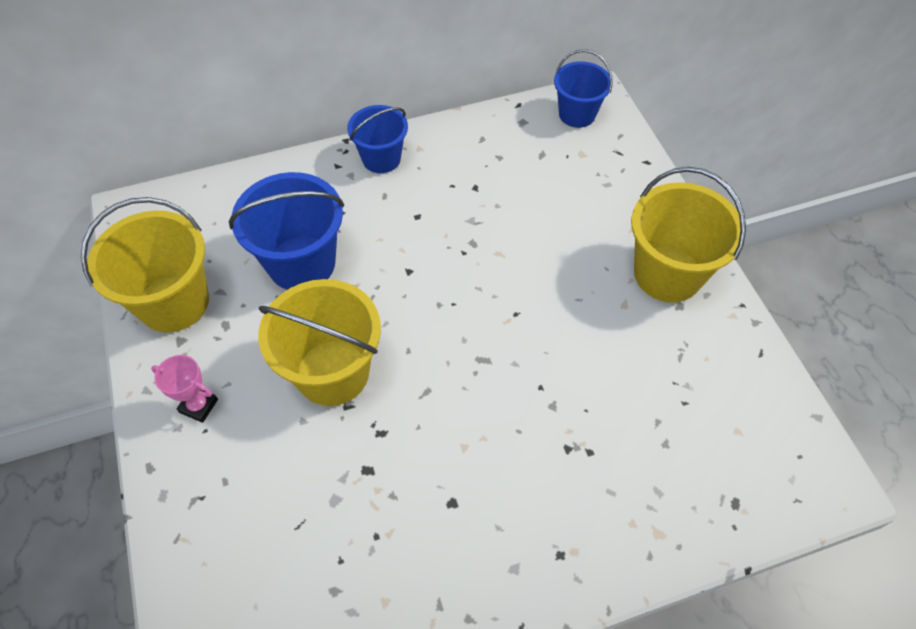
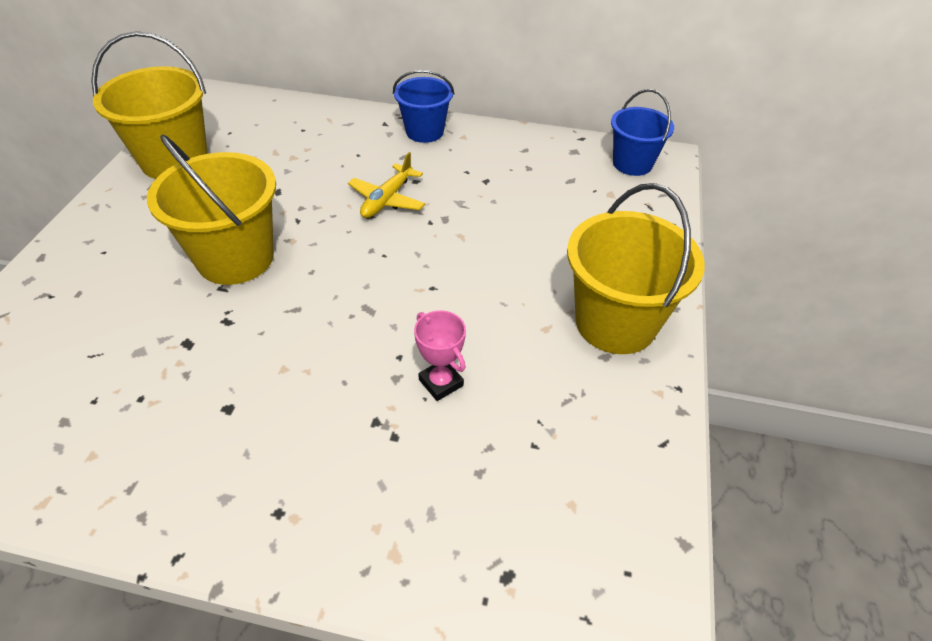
camera: 30 degrees right, 10 degrees down
(198, 406) = (117, 233): pink trophy -> pink trophy (441, 382)
(301, 263) = (291, 174): blue bucket -> none
(410, 248) = (387, 200): none -> yellow plane

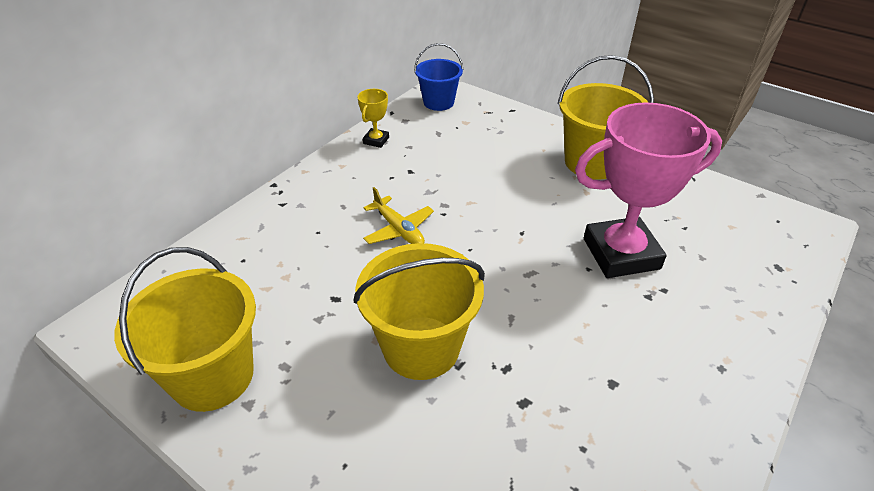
camera: 65 degrees left, 5 degrees down
(424, 132) = (317, 184): blue bucket -> none
(441, 382) = (621, 254): pink trophy -> pink trophy, size x2.36
(521, 143) = (376, 140): none -> yellow trophy

